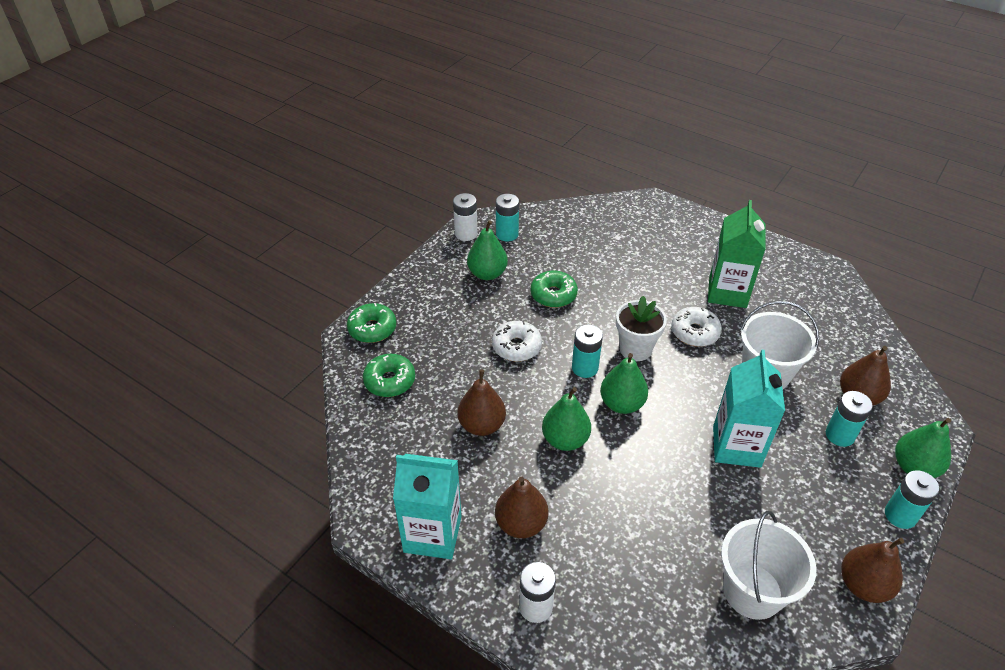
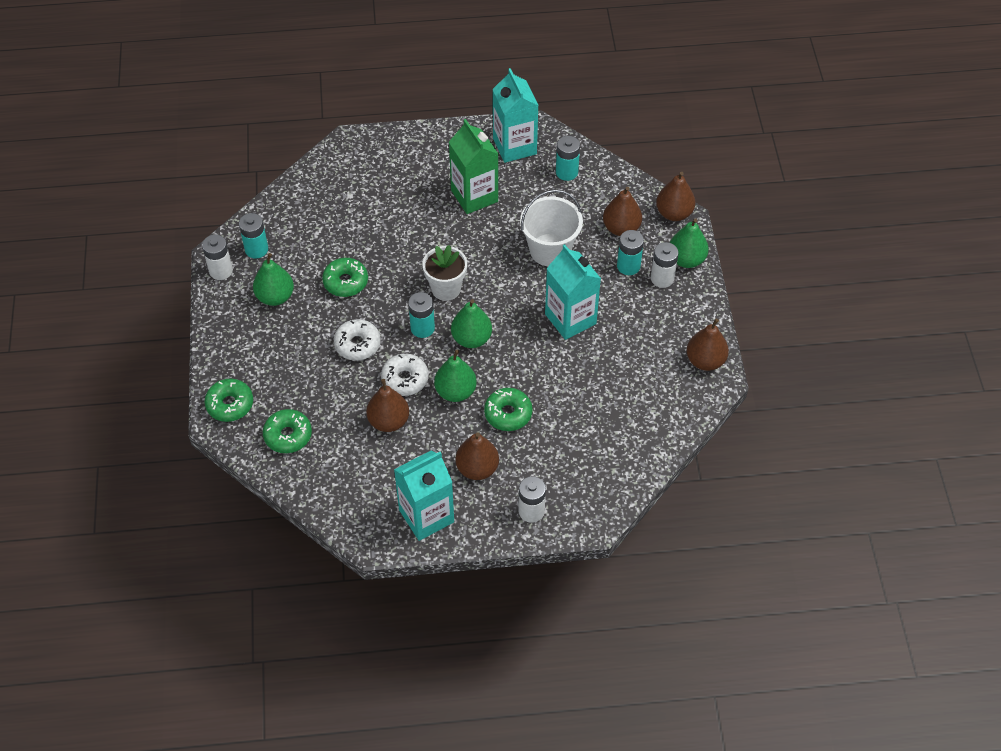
camera: 40 degrees left, 10 degrees up
(597, 493) = (508, 413): none -> green donut
(694, 332) = (477, 247): white donut -> white donut (405, 379)
(752, 591) = (647, 409): white bucket -> none
(799, 274) = (514, 146): none -> turquoise carton
(871, 469) = (662, 278): none -> white battery
(900, 515) = (698, 299): turquoise battery -> turquoise battery (566, 172)
(930, 415) = (674, 213): none -> brown pear

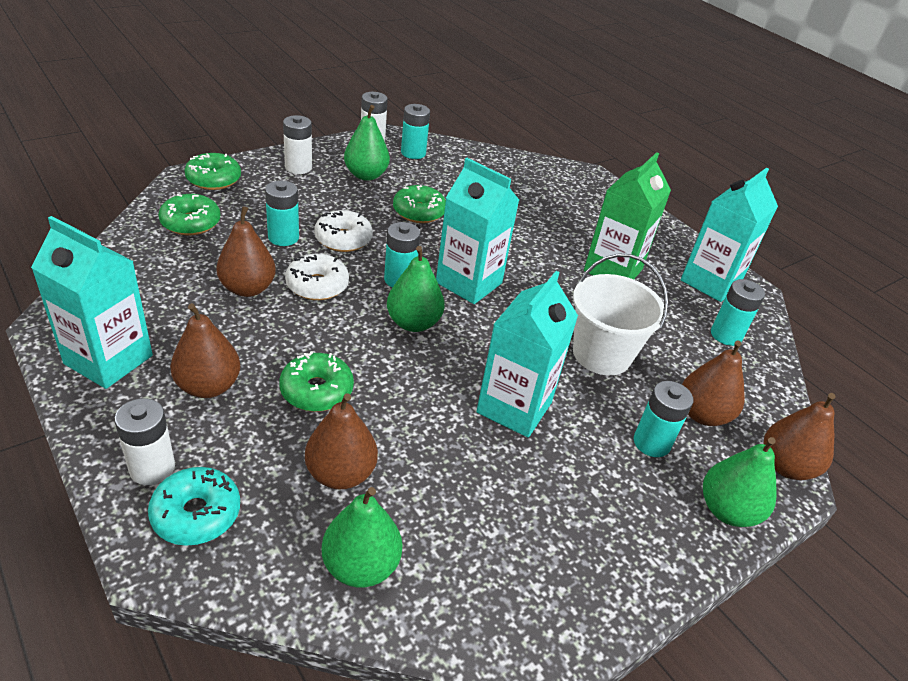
camera: 55 degrees right, 15 degrees down
(337, 381) = (283, 237): none -> turquoise battery
(446, 288) = (469, 283): white flower pot -> turquoise carton
(455, 391) = (324, 331): green pear -> green pear (361, 565)
(573, 498) = (196, 514): none -> turquoise donut
(662, 278) = (668, 491): white battery -> white battery (298, 167)
(705, 361) = (568, 610): brown pear -> brown pear (340, 474)

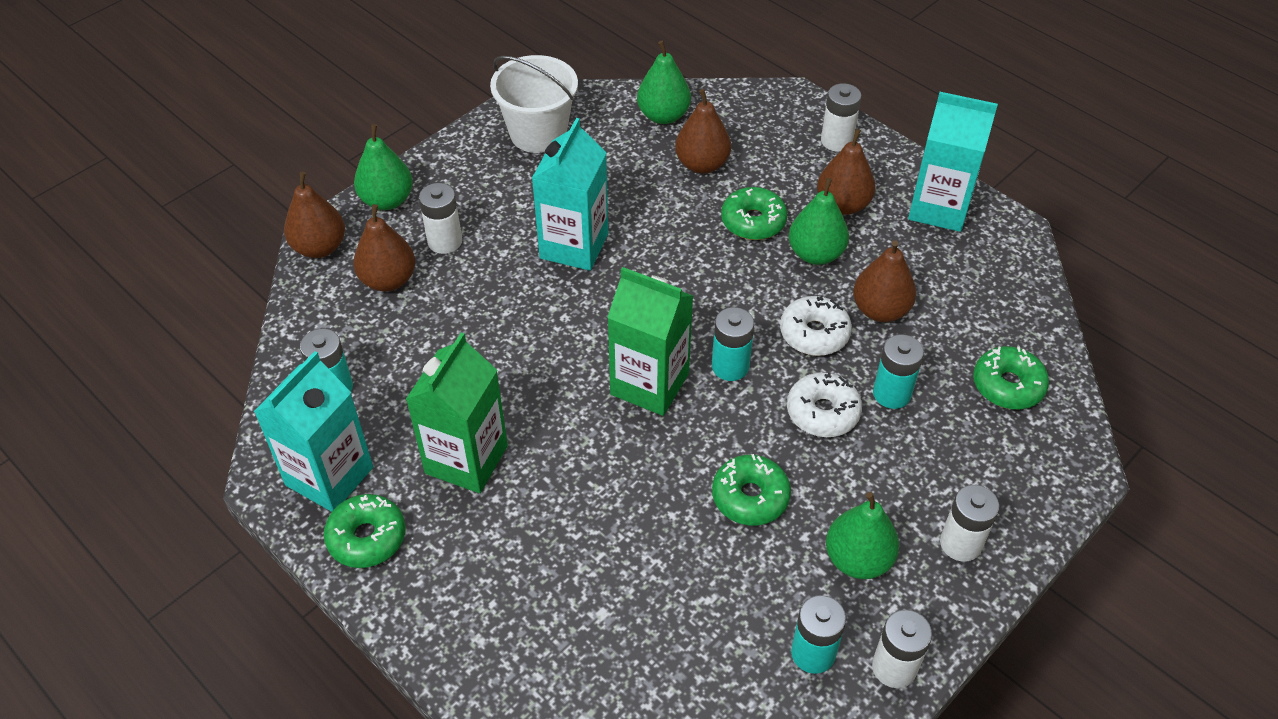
camera: 175 degrees right, 10 degrees up
(196, 514) = (786, 122): turquoise donut -> none
(214, 179) = (1047, 475): green donut -> green donut (367, 537)
(413, 323) = (694, 312): green pear -> green pear (815, 254)
(469, 283) = (649, 384): turquoise carton -> green carton
(601, 354) = (488, 324): white bucket -> white bucket (538, 133)
(651, 443) = (445, 241): turquoise battery -> white battery

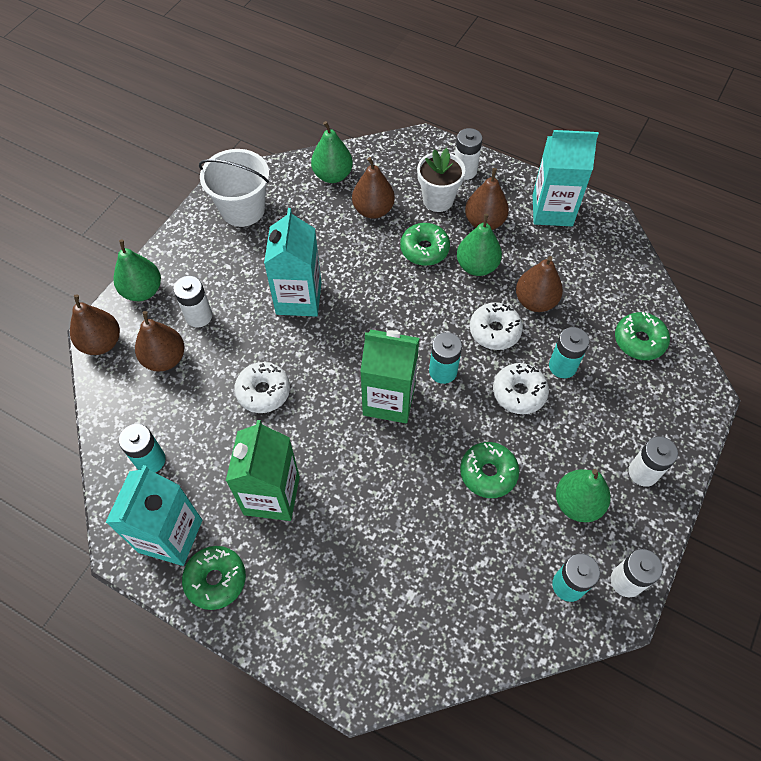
camera: 15 degrees left, 10 degrees up
(495, 341) = (263, 391): none -> white donut
(790, 168) = (438, 200): none -> white flower pot

